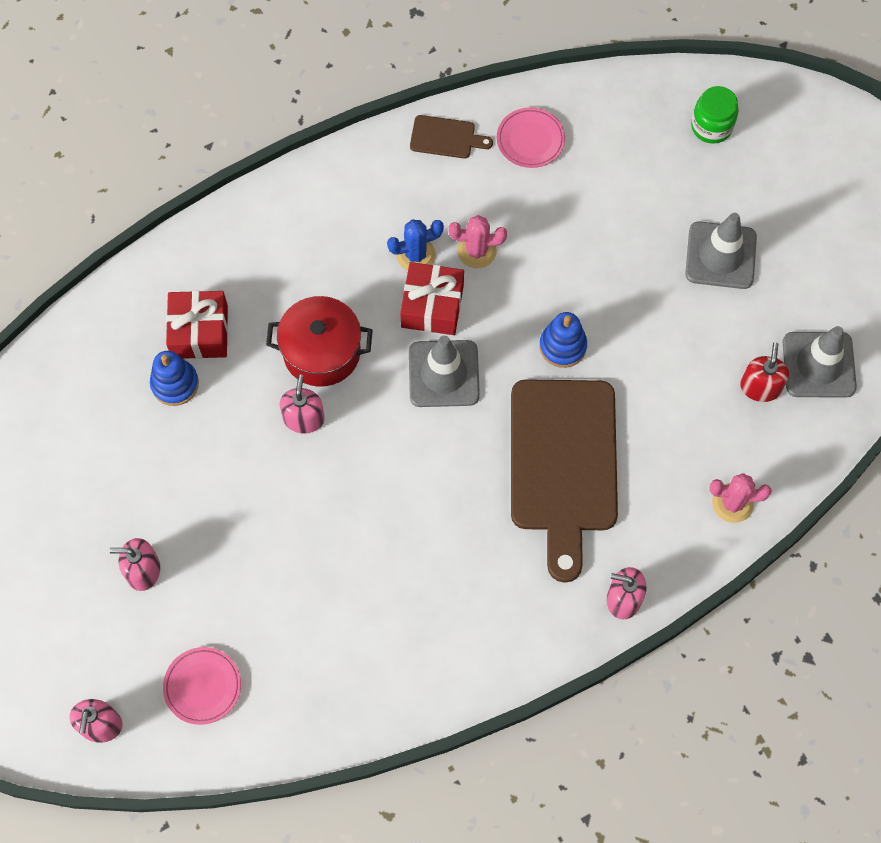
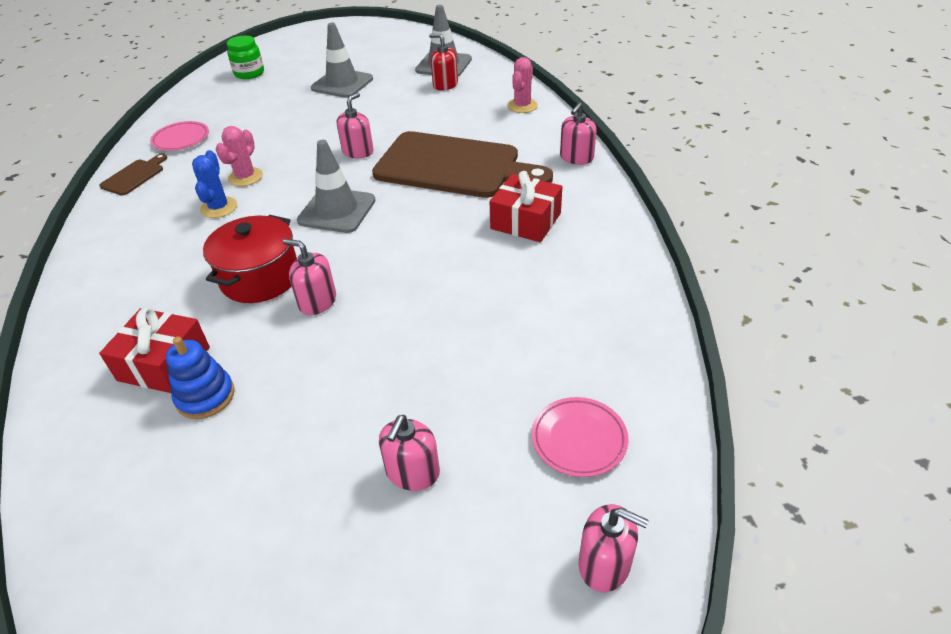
camera: 70 degrees left, 25 degrees down
(432, 306) = (272, 207): red gift -> red gift (525, 221)
(562, 346) = (358, 151): blue stacking toy -> pink soap dispenser

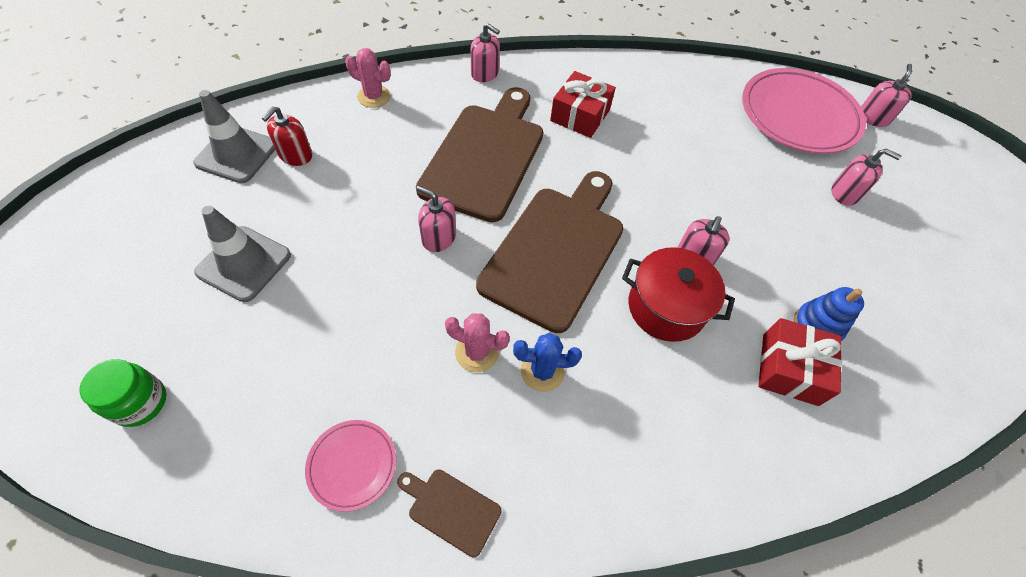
camera: 95 degrees left, 15 degrees up
(337, 210) = (556, 251): grey traffic cone -> brown cutting board
(579, 439) = (798, 116): pink plate -> pink plate, size x2.10

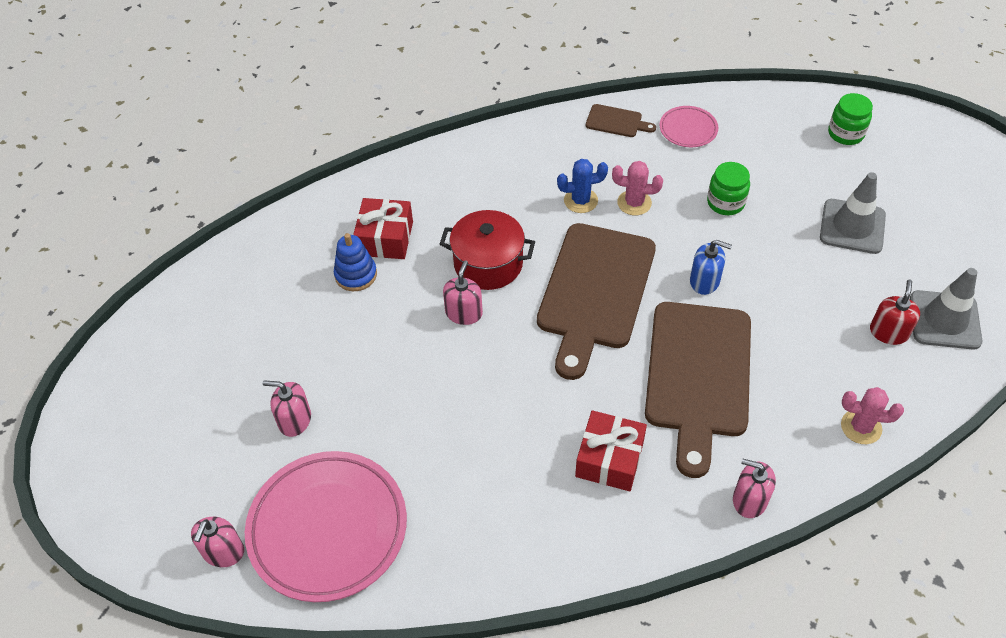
camera: 175 degrees right, 5 degrees down
(366, 327) = (725, 202): none -> green jar
(439, 237) = (704, 281): pink soap dispenser -> blue soap dispenser

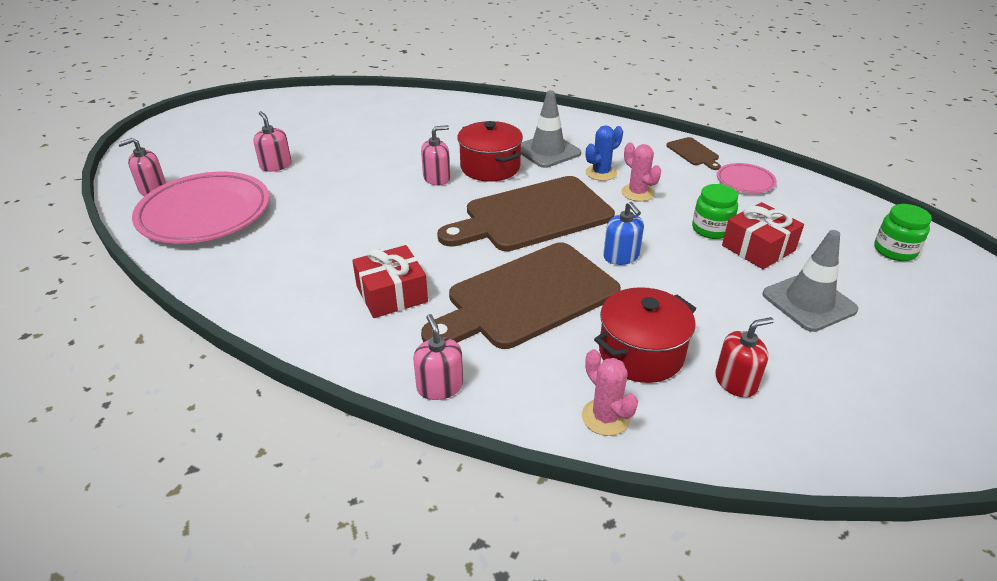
camera: 45 degrees right, 15 degrees down
(356, 275) = (411, 132): blue stacking toy -> none
(385, 238) = (454, 127): red gift -> red gift (758, 248)
(580, 200) = (601, 173): blue cactus -> blue cactus turned 75 degrees counterclockwise
(819, 358) = (641, 353): none -> red pot
(944, 320) = (811, 413): grey traffic cone -> grey traffic cone (547, 151)

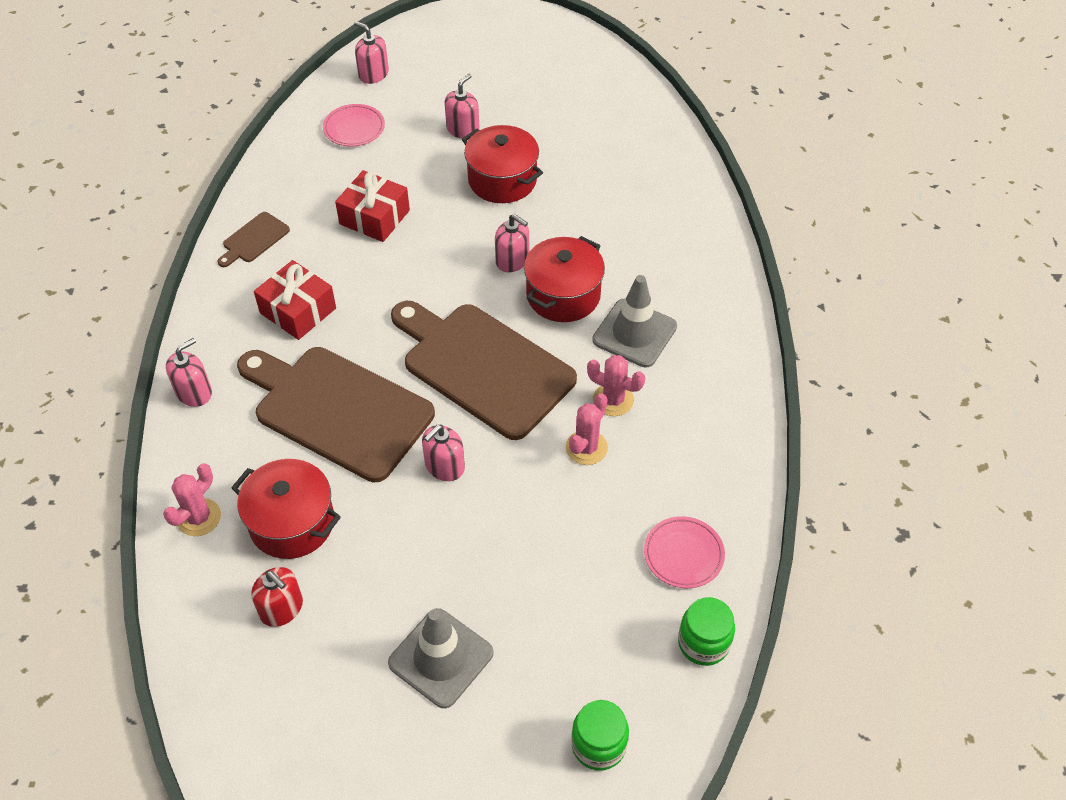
camera: 65 degrees right, 15 degrees up
(205, 214) = (354, 128): pink plate -> pink plate, size x0.48
(351, 163) = (502, 180): none -> red pot
(601, 173) = (613, 400): blue cactus -> pink cactus
(621, 256) = (444, 466): blue soap dispenser -> pink soap dispenser
(693, 153) = (727, 483): brown cutting board -> brown cutting board (254, 239)
(711, 229) = (544, 538): green jar -> green jar (703, 643)
(758, 248) = (527, 593): red gift -> red gift (374, 217)

